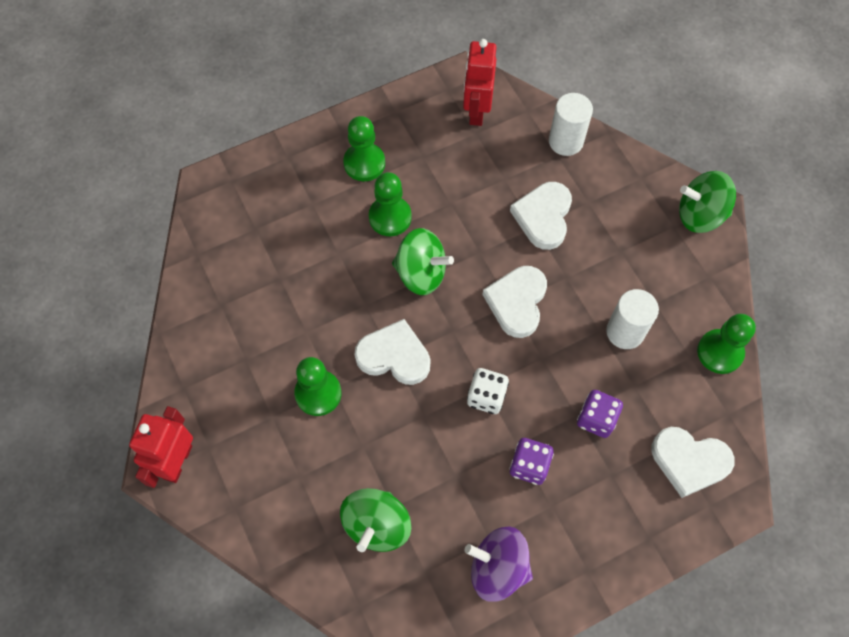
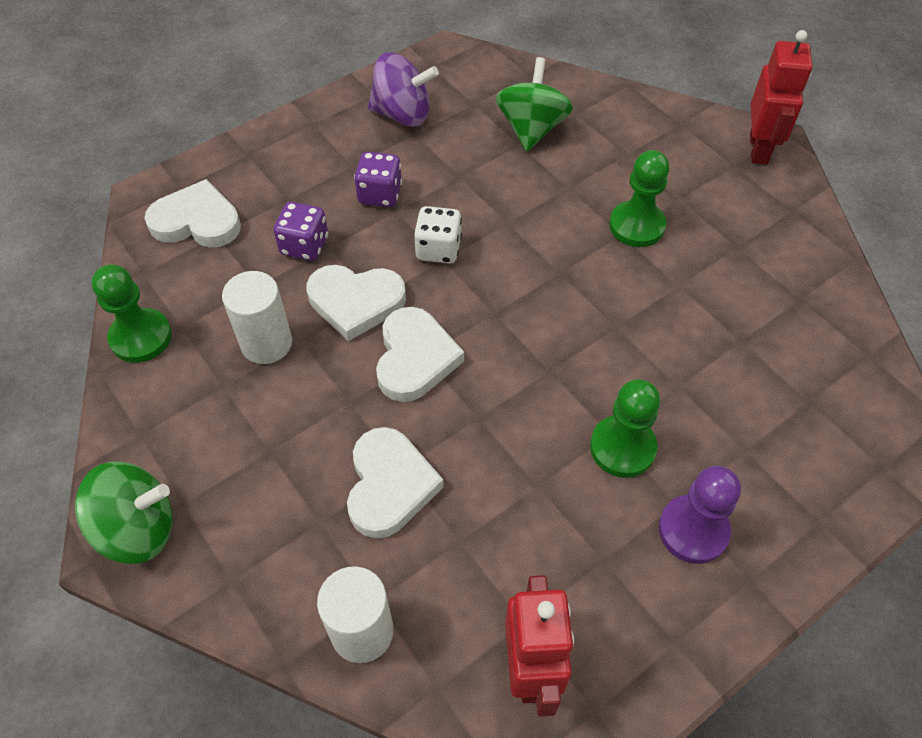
camera: 170 degrees right, 10 degrees down
(364, 163) = (693, 530): green pawn -> purple pawn
(394, 356) = (560, 275): white heart -> white heart (356, 302)
(421, 273) = (554, 375): green spinning top -> none

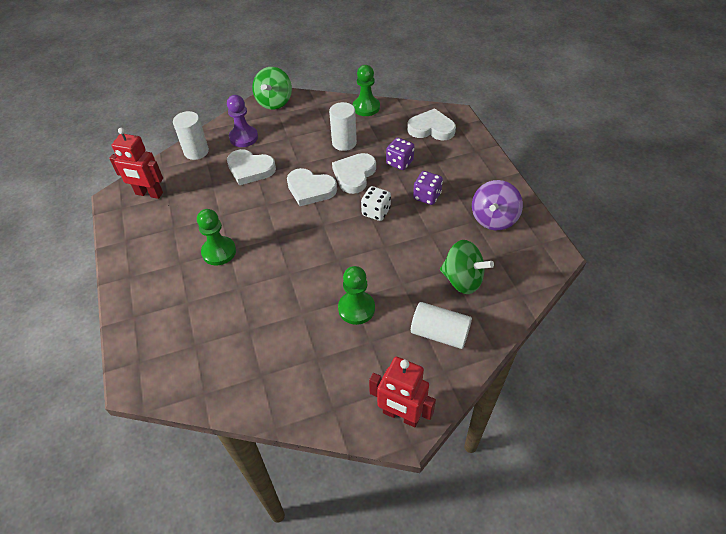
camera: 110 degrees right, 5 degrees down
(197, 221) = (431, 128): white heart -> white heart turned 105 degrees counterclockwise
(628, 136) = (439, 333): none -> white cylinder
(693, 530) = (164, 264): purple pawn -> purple pawn (243, 137)

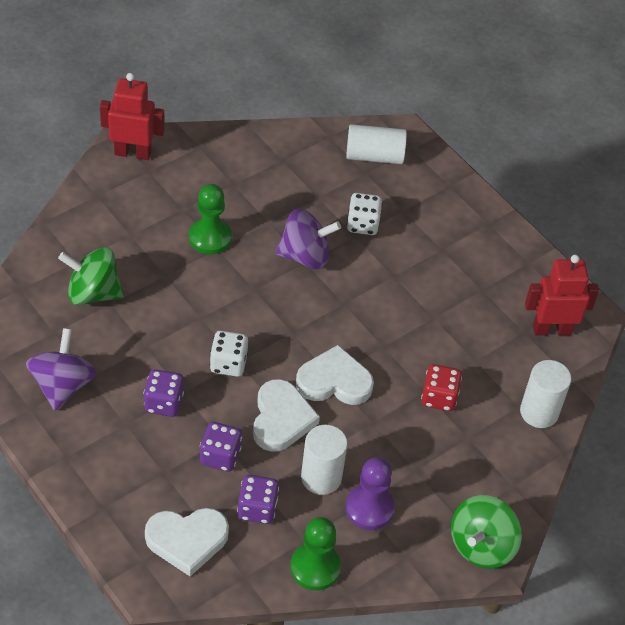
camera: 155 degrees right, 0 degrees up
(219, 252) = (404, 270): green pawn -> none
(227, 295) = (362, 224): none -> white dice
(243, 137) = (485, 454): purple pawn -> purple pawn (369, 508)
(250, 169) = (439, 397): white heart -> red dice
(274, 102) = (481, 546): green spinning top -> green spinning top turned 135 degrees counterclockwise
(287, 278) = (305, 256): none -> purple spinning top
(387, 135) = (257, 509): none -> purple dice
(439, 333) = (109, 230): white cylinder -> white cylinder (374, 156)

